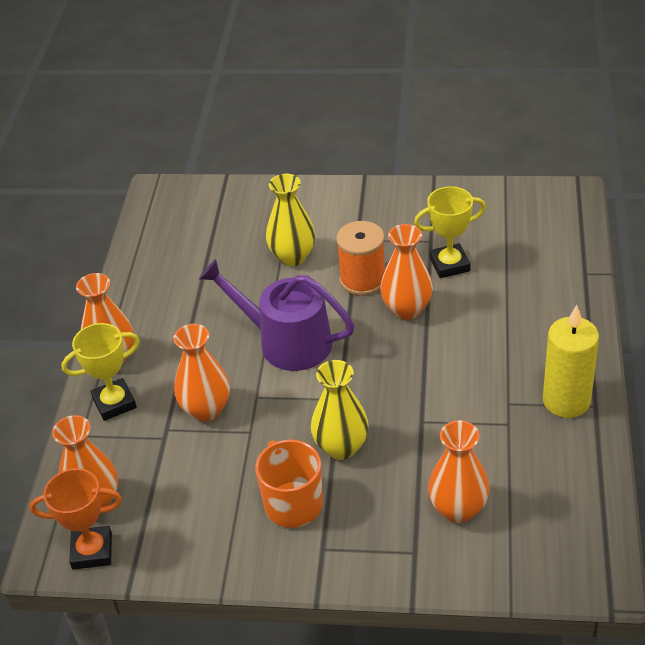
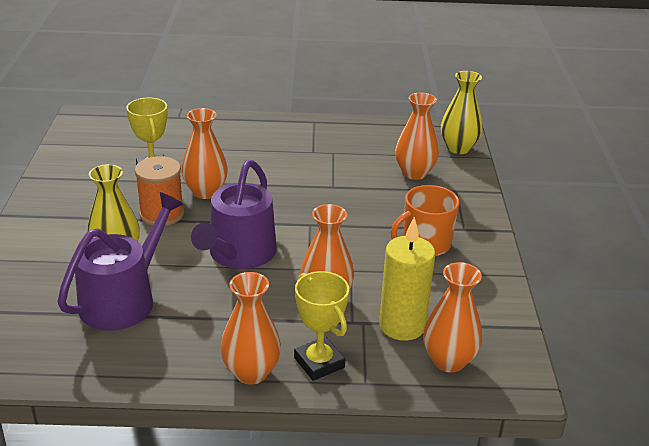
camera: 100 degrees left, 10 degrees down
(92, 551) = (504, 355): orange trophy -> none
(225, 269) = (123, 299): none -> purple watering can
(341, 447) = (363, 222): yellow vase -> yellow vase (458, 148)
(566, 401) = (310, 131): yellow candle -> yellow candle (402, 325)

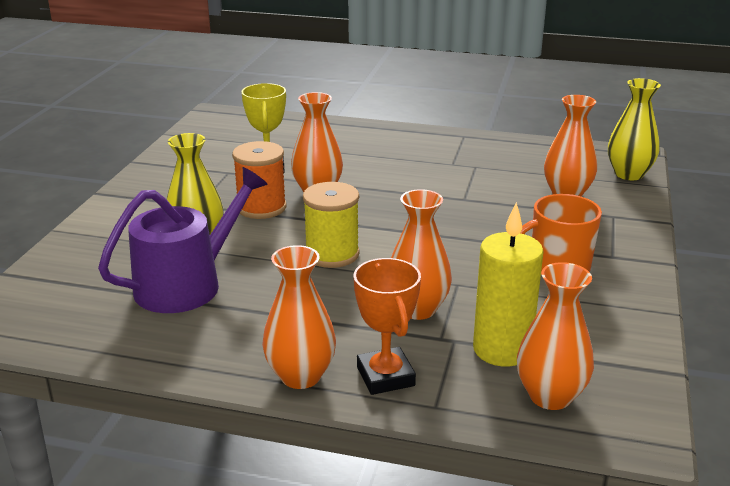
camera: 15 degrees right, 5 degrees down
(239, 254) = (332, 254): purple watering can -> yellow spool
(319, 363) = (385, 376): yellow trophy -> orange trophy

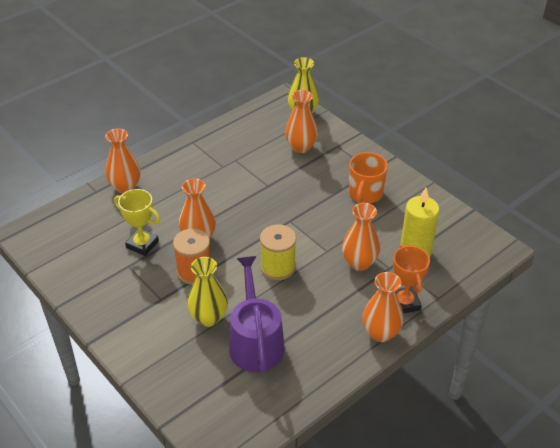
camera: 55 degrees left, 15 degrees up
(385, 376) = (404, 303): orange trophy -> orange trophy turned 60 degrees clockwise
(550, 396) = (458, 258): orange vase -> orange vase (125, 187)

